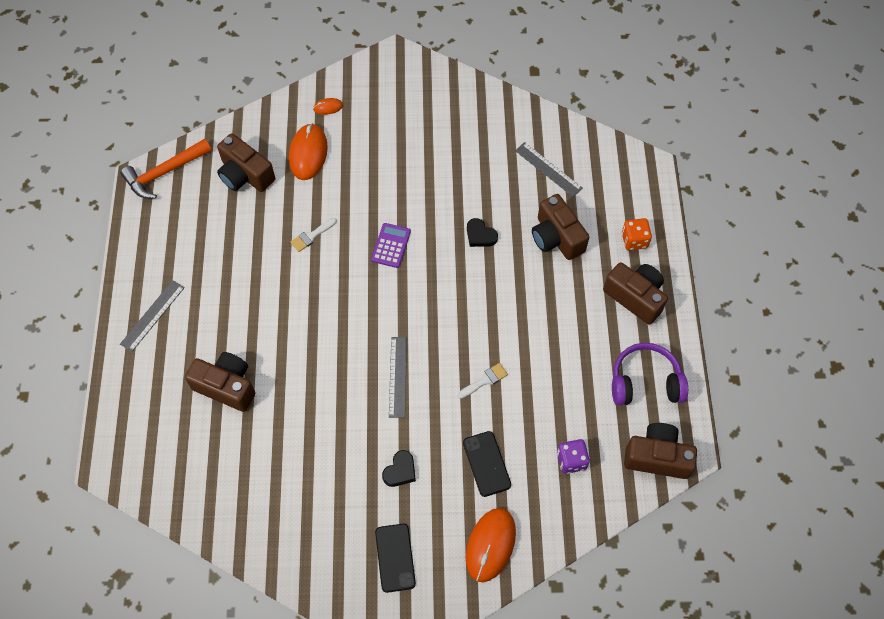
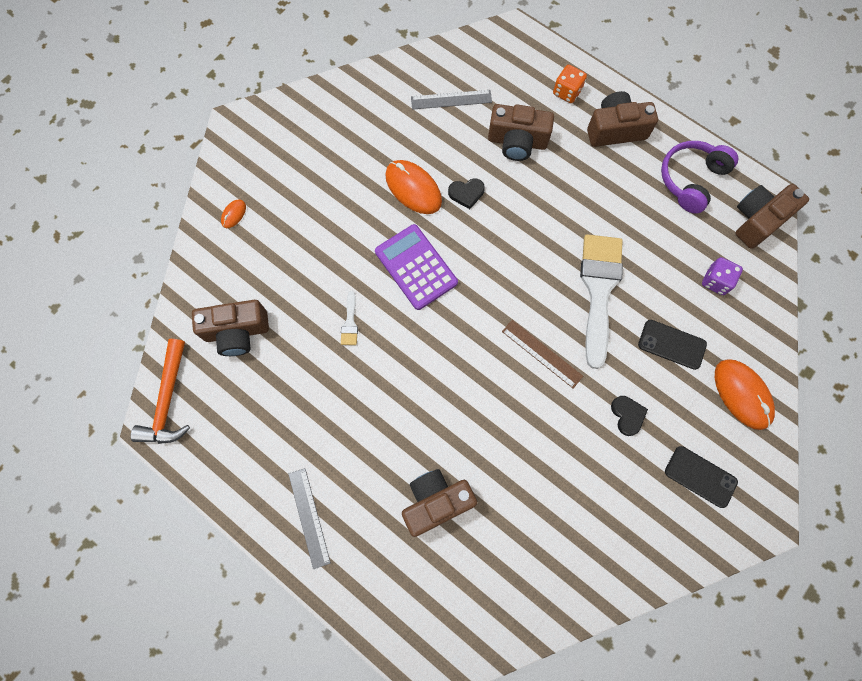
camera: 50 degrees left, 10 degrees up
(308, 153) = (265, 264): orange mouse -> orange mouse (413, 188)
(391, 245) = (416, 267): purple calculator -> purple calculator, size x1.63
(397, 376) = (542, 353): grey ruler -> brown ruler
(485, 380) = (599, 290): white brush -> white brush, size x2.46

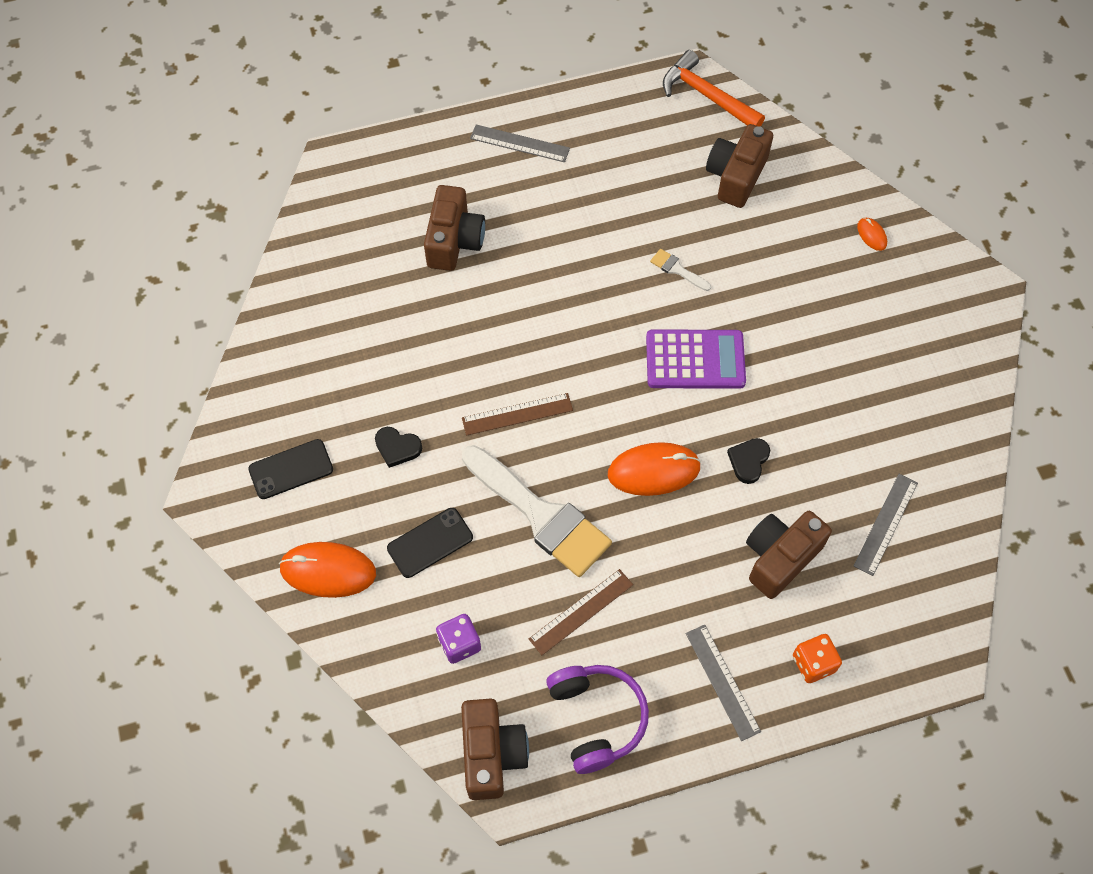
camera: 125 degrees right, 10 degrees down
(413, 188) = (791, 413): orange mouse -> orange mouse (653, 471)
(615, 130) = (722, 681): brown camera -> grey ruler
(639, 227) = (581, 611): none -> brown ruler

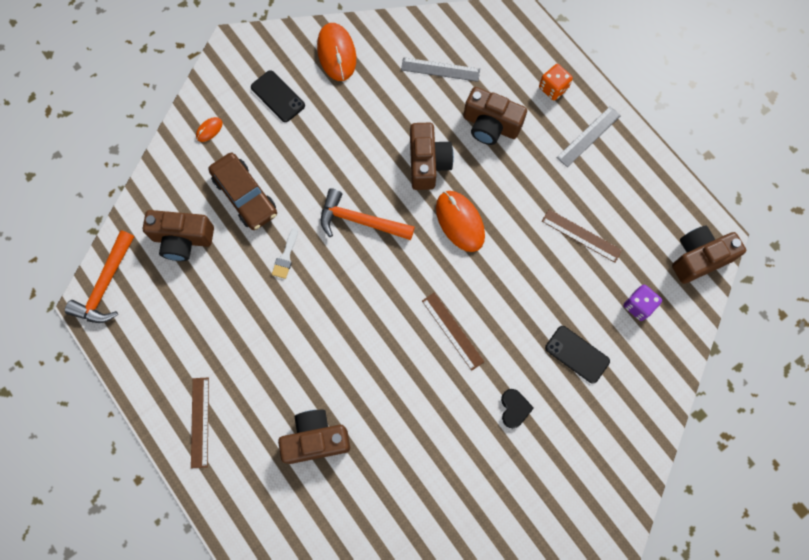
camera: 110 degrees left, 10 degrees up
(291, 469) = (564, 483): black phone -> black phone (278, 96)
(328, 571) = (629, 418): orange mouse -> orange mouse (336, 53)
(519, 143) = (200, 422): grey ruler -> brown ruler
(541, 515) = (524, 286): white brush -> none
(596, 718) = (646, 202): purple headphones -> none
(695, 360) = (360, 221): purple calculator -> orange hammer
(748, 461) = (428, 163): black heart -> brown camera
(770, 249) = (245, 195): none -> brown car

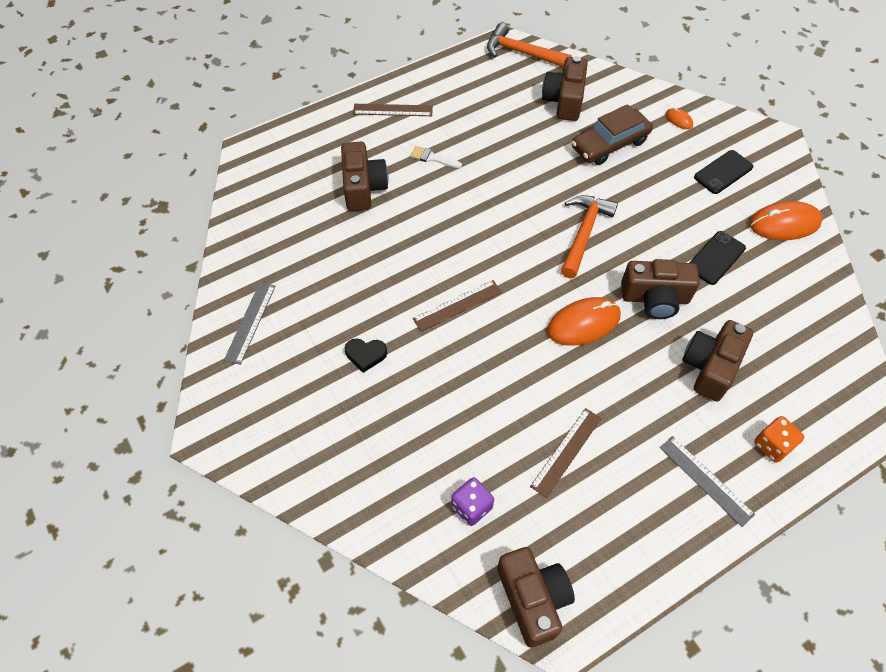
camera: 95 degrees right, 15 degrees down
(285, 257) = (545, 172): white brush -> white brush (432, 158)
(440, 69) = (780, 321): grey ruler -> grey ruler (250, 322)
(577, 354) = (418, 426): black phone -> black phone (716, 258)

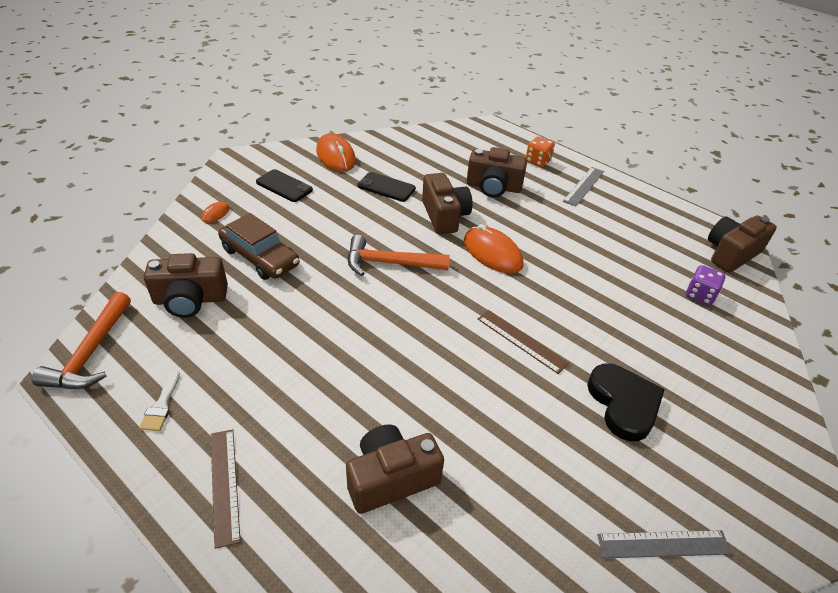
camera: 110 degrees left, 15 degrees down
(365, 354) = (623, 404): black heart -> black heart, size x1.78
(432, 158) = (315, 410): white brush -> white brush (161, 405)
(566, 451) = (614, 250): brown ruler -> none

